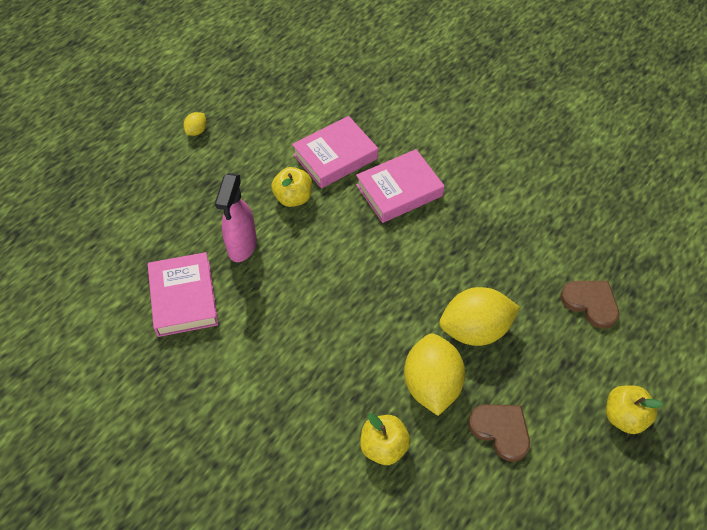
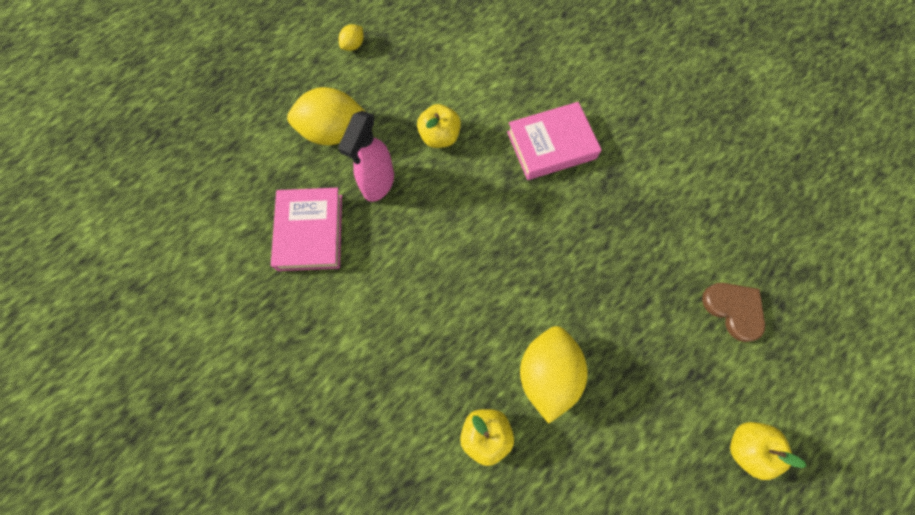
camera: 10 degrees right, 15 degrees up
(335, 156) = (491, 96): pink book -> none
(475, 329) = (603, 319): yellow lemon -> yellow lemon (333, 132)
(501, 430) = (611, 439): brown heart -> none

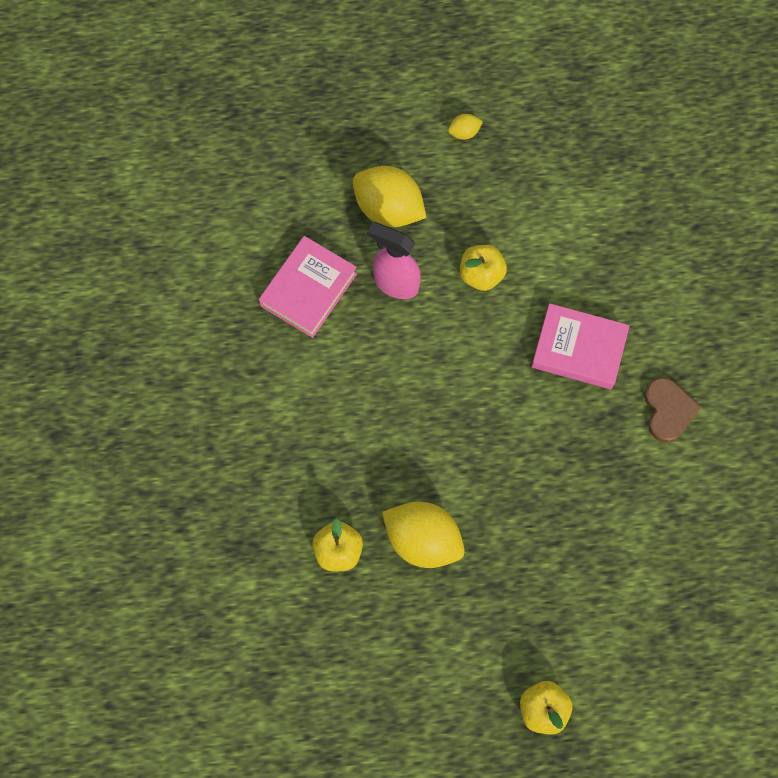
camera: 35 degrees right, 0 degrees up
(378, 183) = (395, 283): pink spray bottle -> pink spray bottle turned 60 degrees clockwise
(547, 374) = (423, 540): yellow lemon -> yellow lemon turned 75 degrees clockwise
(734, 309) = (626, 601): brown heart -> brown heart (668, 410)

